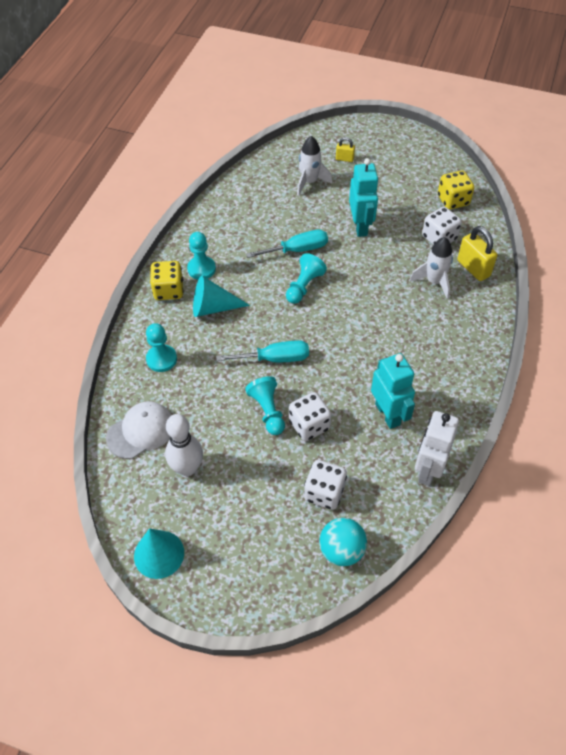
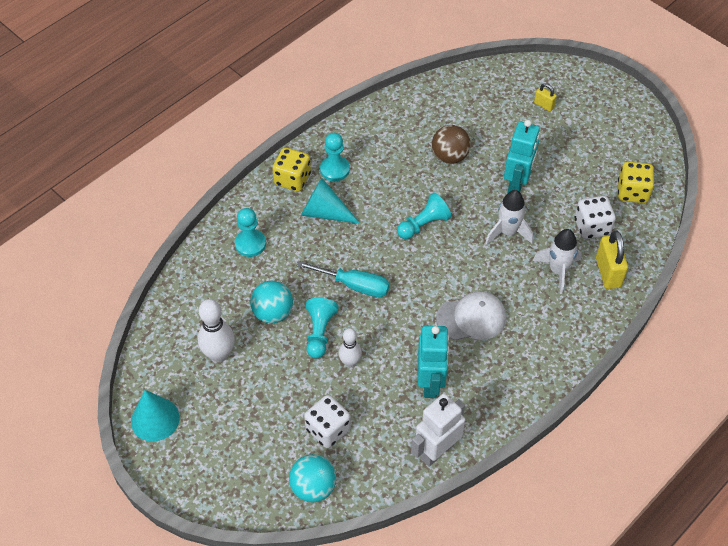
camera: 25 degrees right, 0 degrees up
(141, 431) = (197, 304): white cap -> white cap (471, 318)
(216, 411) = (273, 313): none -> turquoise ball
(293, 224) = (449, 156): none -> brown ball
(297, 250) = (438, 185): turquoise screwdriver -> none
(309, 182) = (492, 118): white rocket -> white rocket (508, 232)
(309, 425) = (350, 362): white dice -> white bowling pin

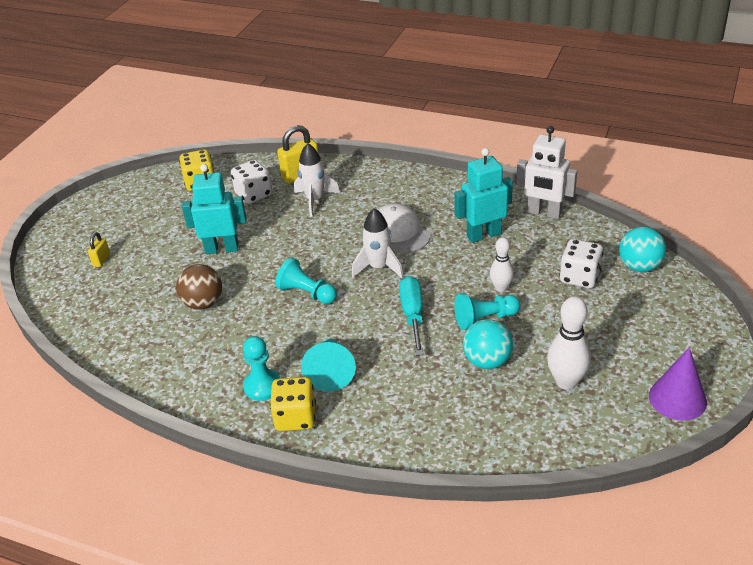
camera: 110 degrees left, 15 degrees down
(155, 419) = (677, 398): turquoise cone -> purple cone
(250, 244) = (411, 416): turquoise pawn -> none
(508, 232) = (286, 238): white rocket -> white rocket (378, 267)

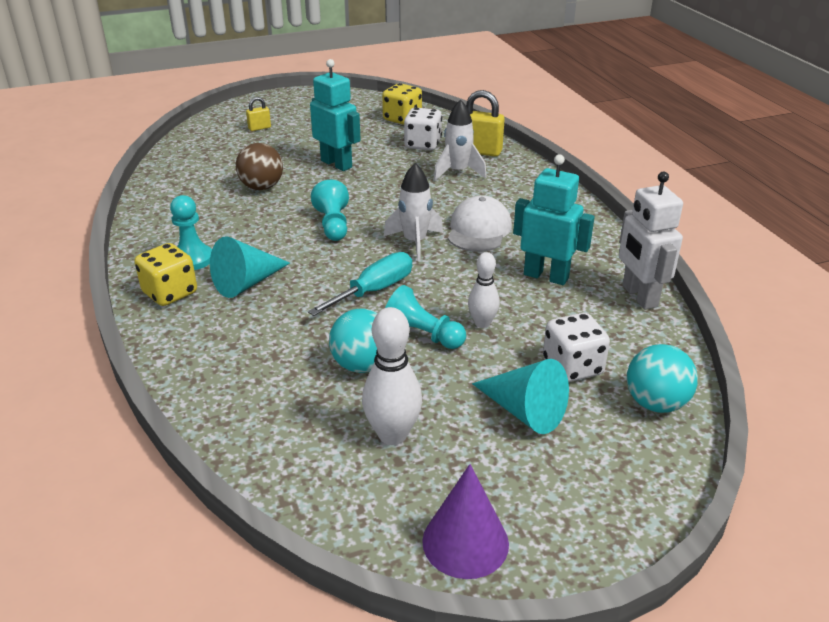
camera: 45 degrees right, 5 degrees down
(598, 318) = (524, 411): none -> turquoise cone

